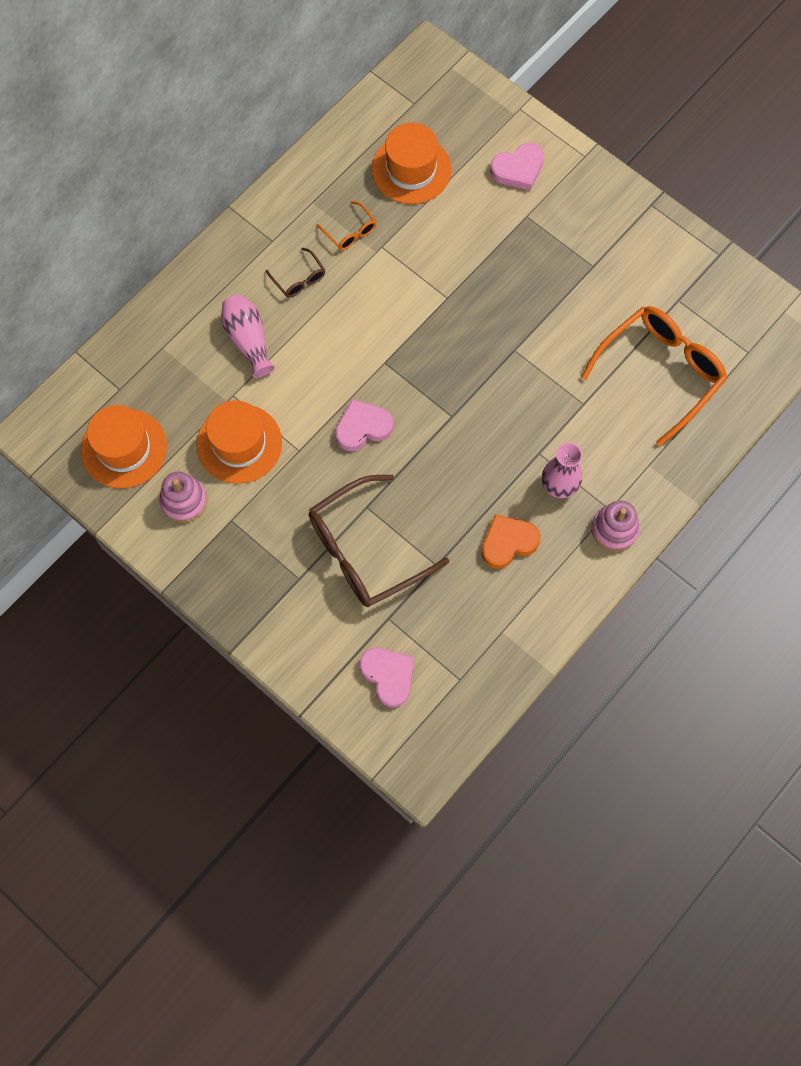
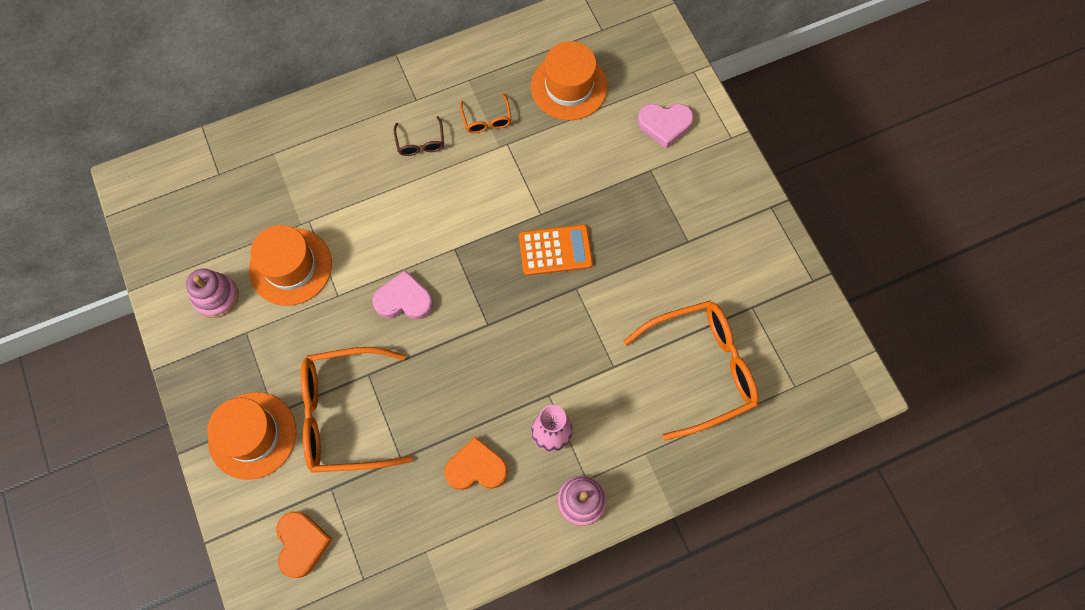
camera: 25 degrees right, 0 degrees up
(124, 448) = (193, 227): orange hat -> orange hat (252, 435)
(248, 340) = (348, 178): pink vase -> none
(365, 551) = (345, 415): brown glasses -> orange glasses
(388, 676) = (302, 544): pink heart -> orange heart
(478, 324) = (555, 250): none -> orange calculator

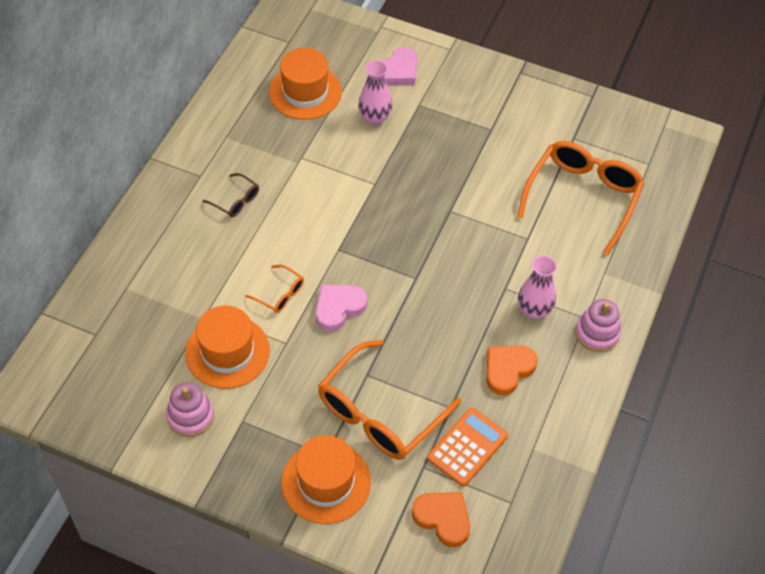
camera: 45 degrees left, 15 degrees down
(487, 120) = (269, 152): orange glasses -> orange glasses (280, 294)
(555, 250) = (410, 198): orange calculator -> orange calculator (467, 447)
(601, 154) = (375, 118): none -> pink vase

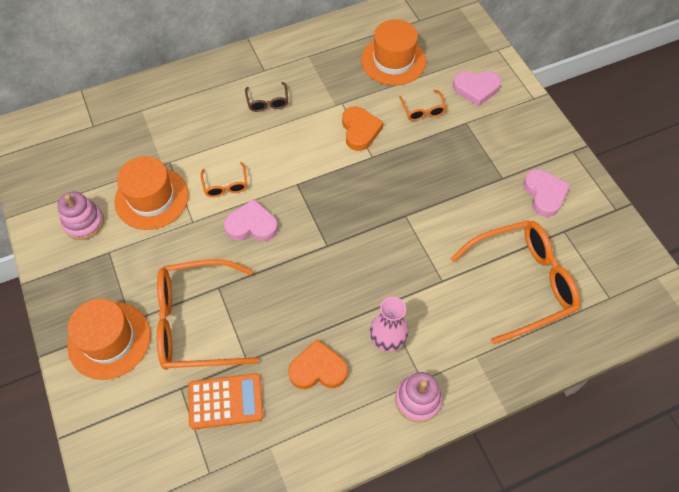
camera: 45 degrees right, 5 degrees up
(375, 118) = (423, 110): pink vase -> orange glasses
(443, 519) = (151, 439): orange heart -> orange heart (360, 130)
(533, 120) = (544, 194): none -> pink heart

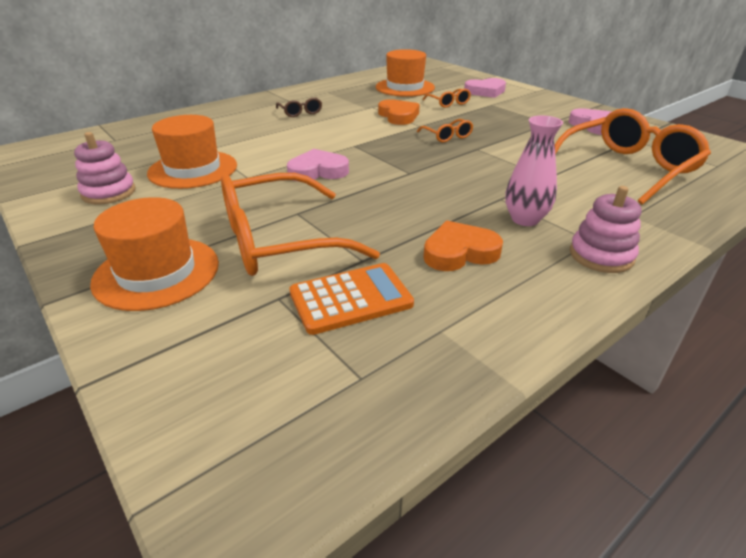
camera: 15 degrees left, 25 degrees down
(225, 185) = (277, 154): orange glasses -> orange glasses (447, 136)

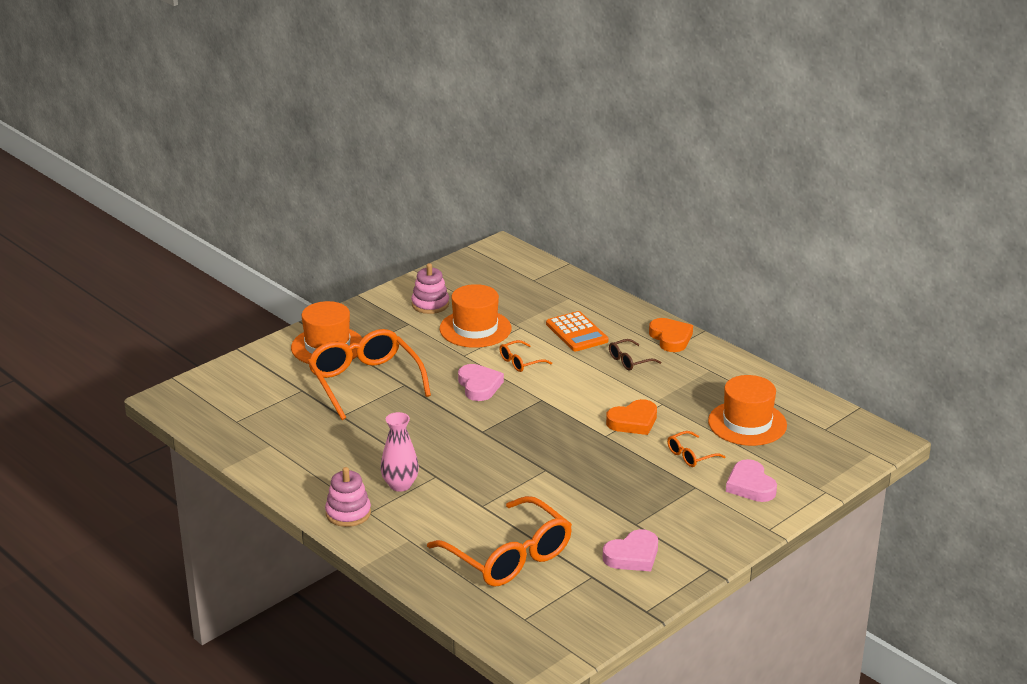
camera: 85 degrees right, 5 degrees down
(351, 299) = (300, 414): orange calculator -> orange calculator (576, 332)
(447, 136) = (576, 452): orange glasses -> orange glasses (520, 362)
(459, 252) = (351, 453): orange heart -> orange heart (671, 338)

